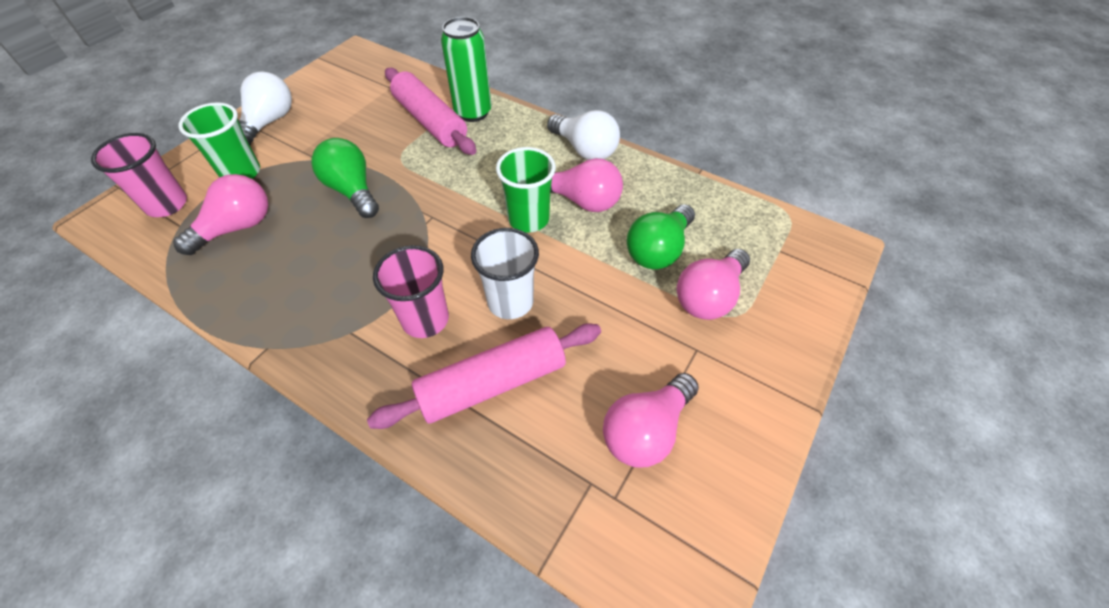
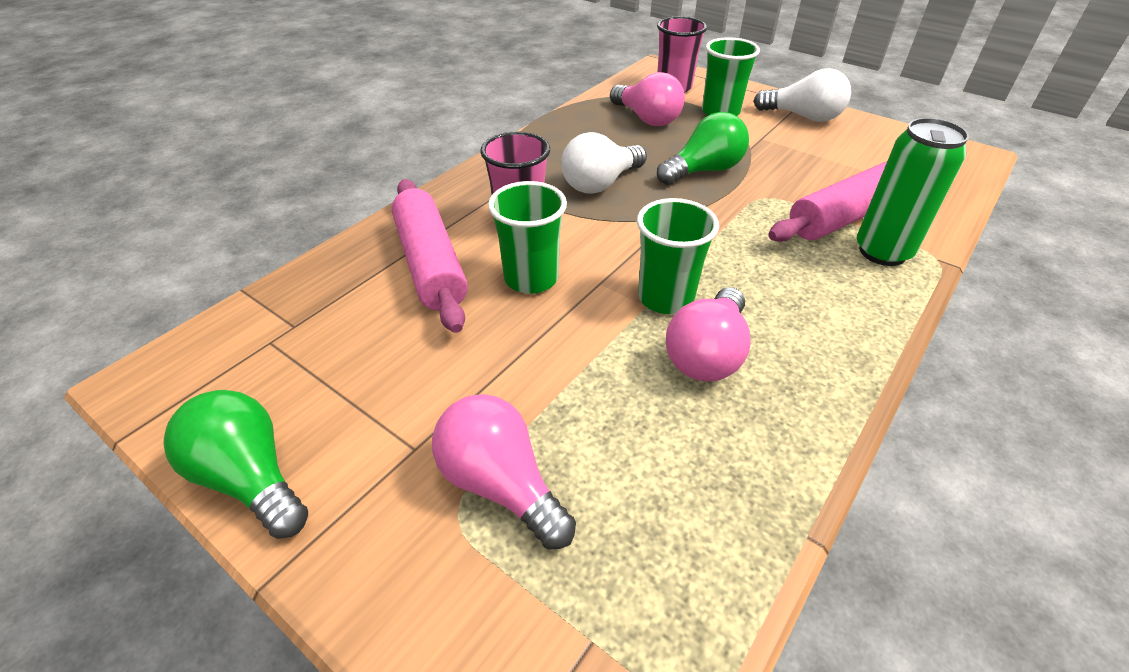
camera: 95 degrees right, 10 degrees down
(510, 302) = (531, 278): white cup -> green cup
(584, 149) = (832, 367): white light bulb -> white light bulb (600, 183)
(646, 430) = (326, 376): pink light bulb -> none
(658, 250) = (603, 433): green light bulb -> green light bulb (251, 478)

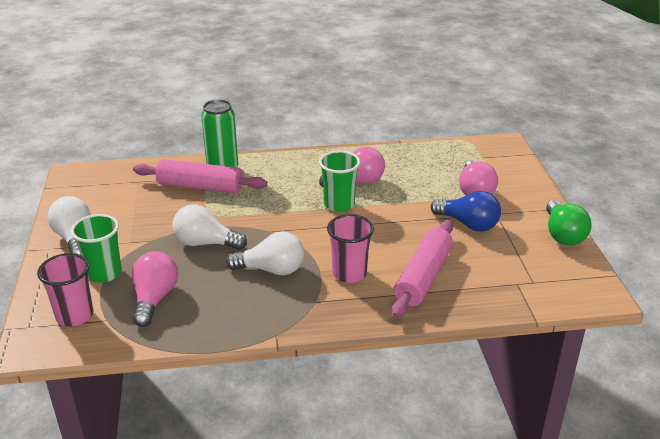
camera: 135 degrees left, 10 degrees down
(444, 387) = (468, 224): none -> blue light bulb
(531, 278) = (383, 242): green cup -> none
(703, 170) = (206, 243): green light bulb -> white light bulb

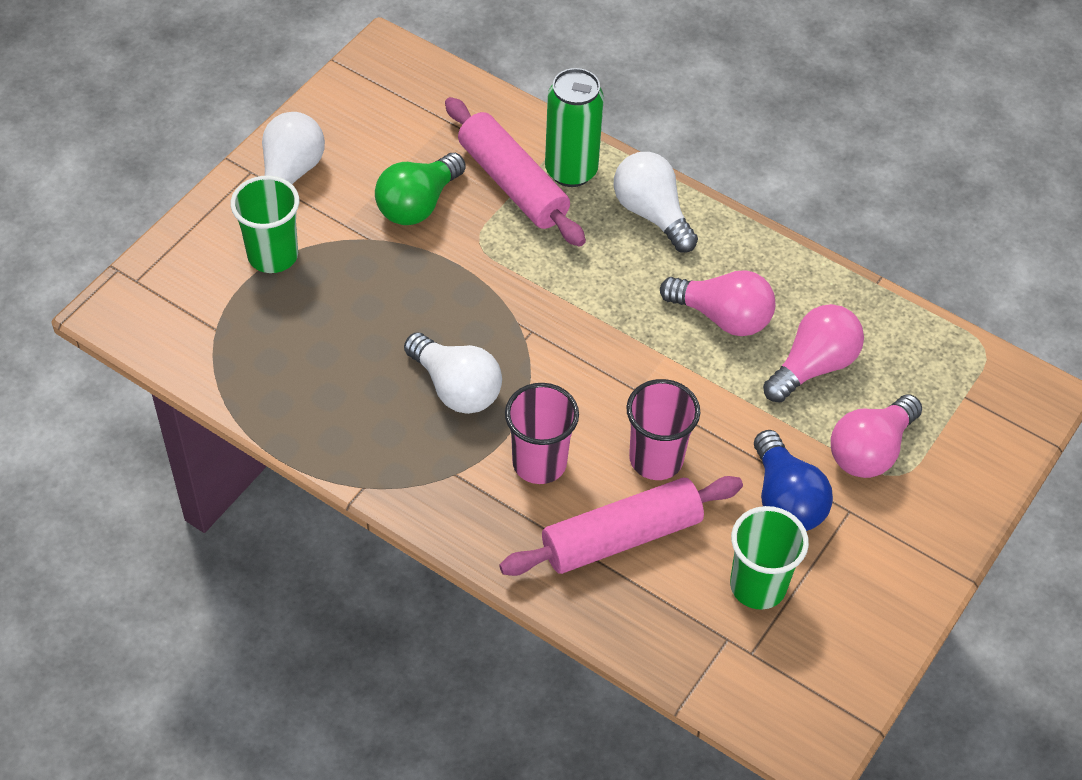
camera: 40 degrees right, 20 degrees up
(75, 316) = (190, 298): pink cup -> pink cup (656, 459)
(154, 299) = (289, 335): pink light bulb -> pink light bulb (813, 366)
(206, 243) = (424, 289): white light bulb -> white light bulb (652, 214)
(339, 204) = (654, 340): green cup -> green cup (758, 586)
(562, 234) = (895, 614): green light bulb -> green light bulb (418, 204)

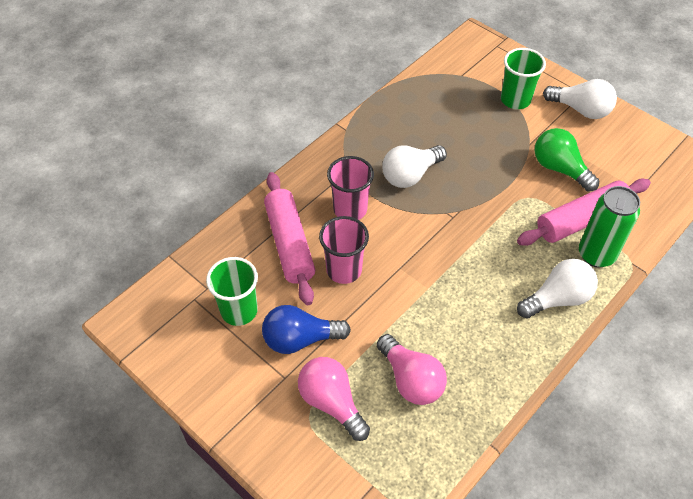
camera: 100 degrees right, 0 degrees up
(722, 317) = (459, 328): pink light bulb -> none

